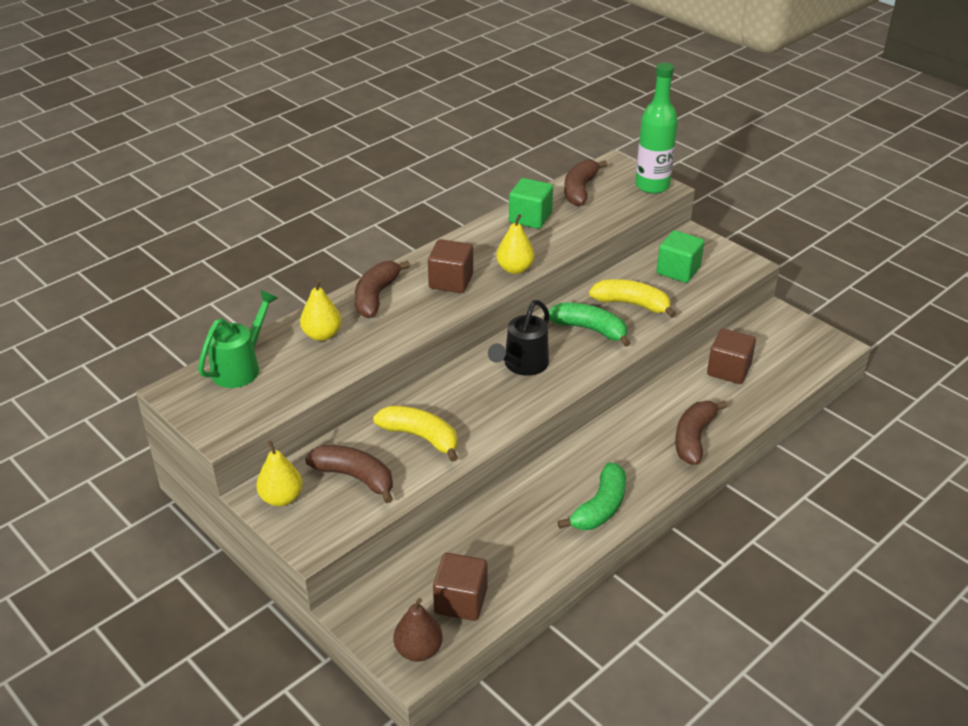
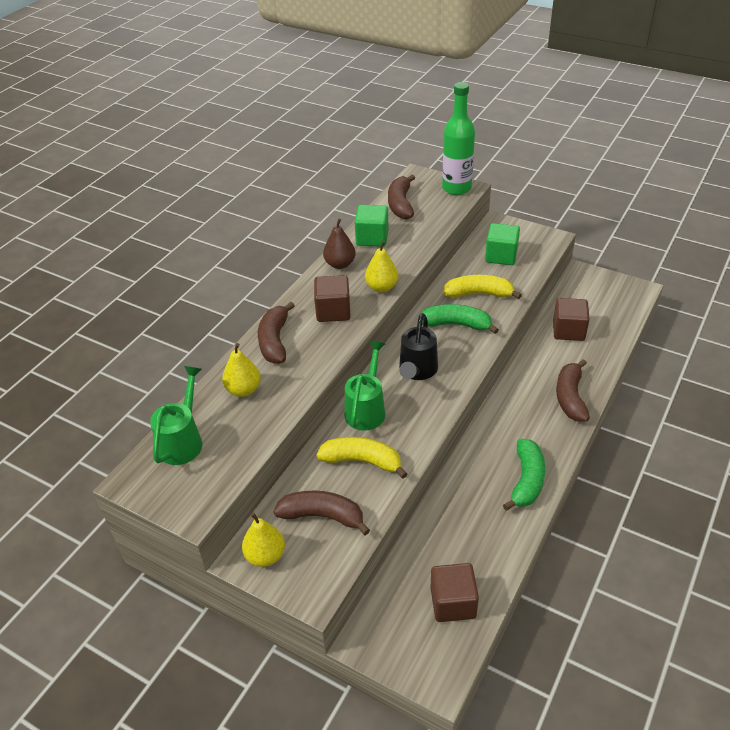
camera: 15 degrees left, 5 degrees up
(418, 650) = (438, 662): brown pear -> brown pear (340, 264)
(450, 390) = (366, 409): none -> green watering can

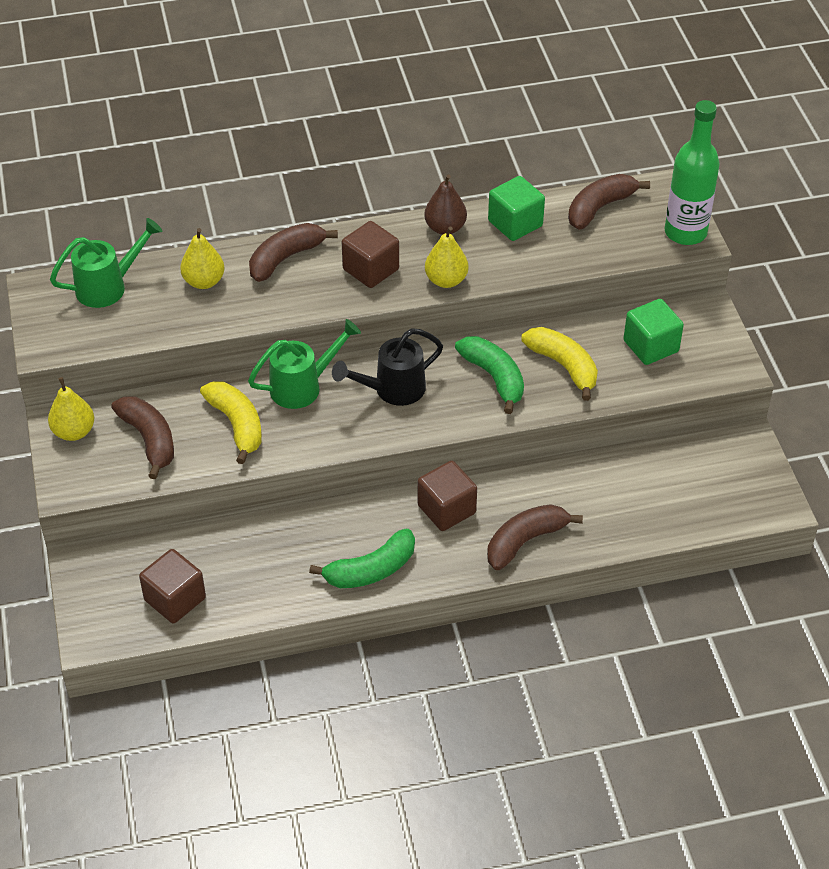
camera: 45 degrees right, 5 degrees up
(568, 330) = (631, 483): brown cube -> brown cube (446, 509)

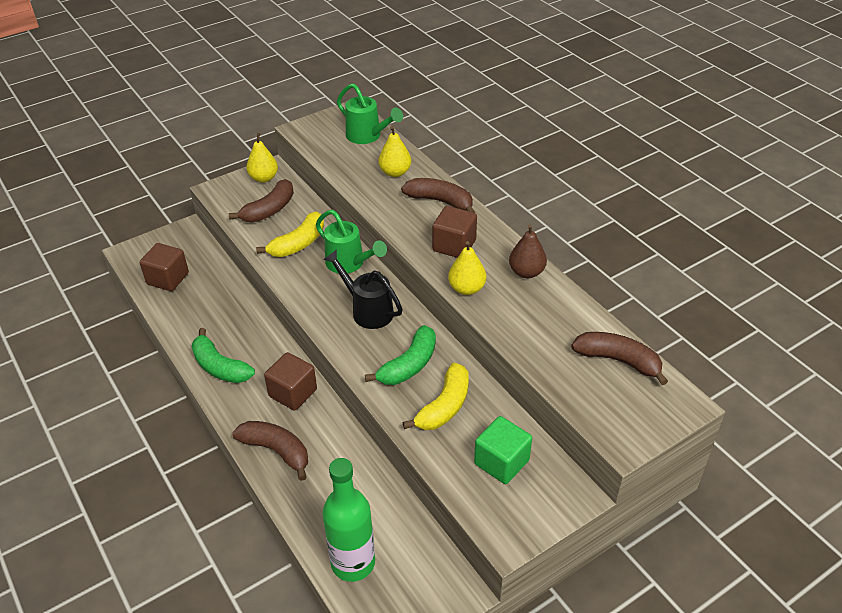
camera: 70 degrees right, 5 degrees down
(515, 223) = (560, 311): green cube -> none
(685, 232) = (628, 431): green bottle -> green bottle (353, 563)

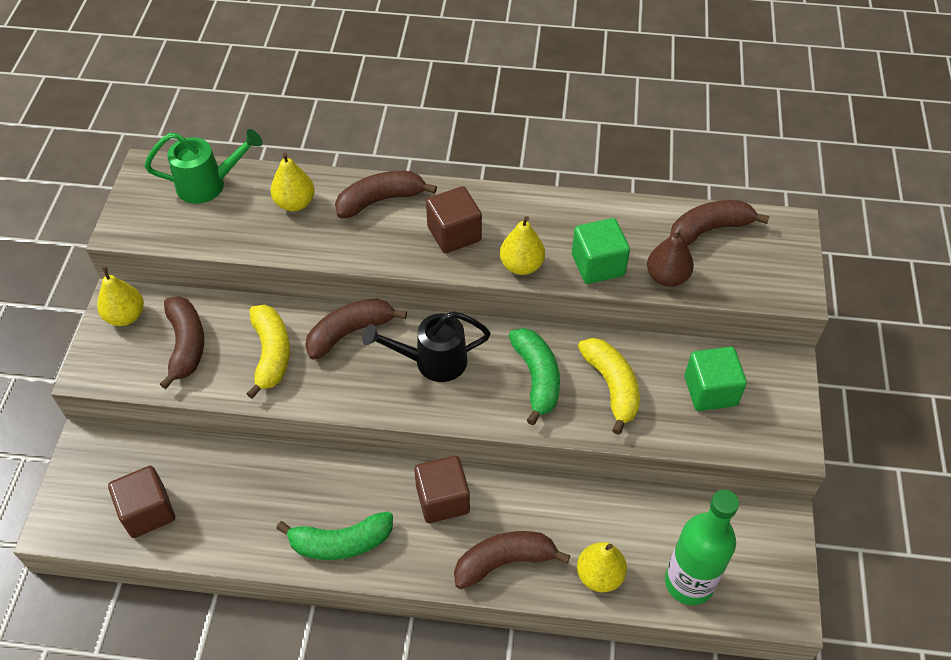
camera: 50 degrees left, 10 degrees up
(312, 507) = (599, 575): none -> yellow pear
(349, 263) = (350, 332): green watering can -> brown banana
(513, 323) = (598, 265): none -> green cube
(526, 272) = (545, 210): brown pear -> brown pear (667, 277)

